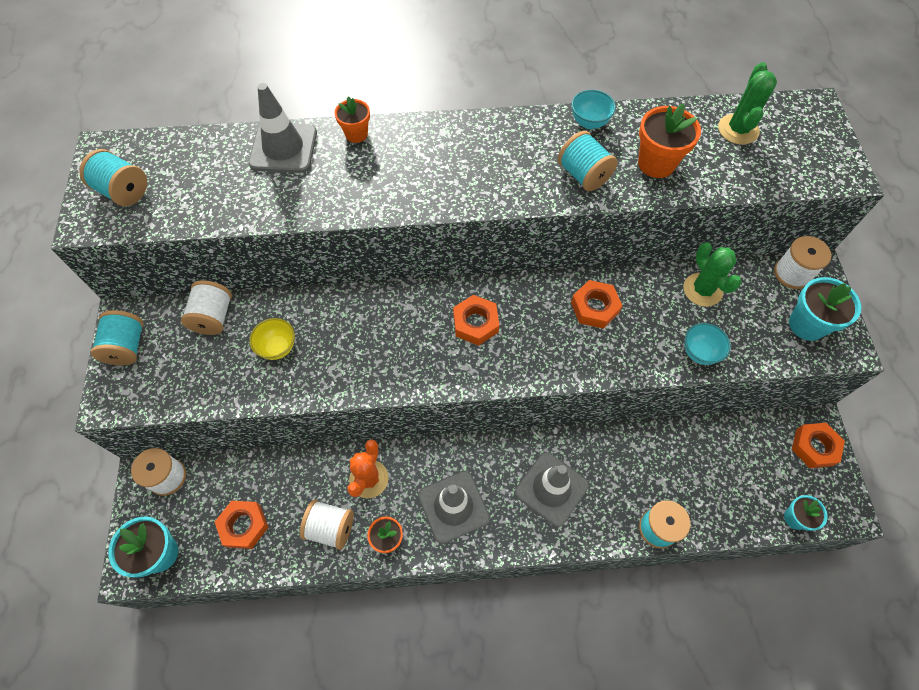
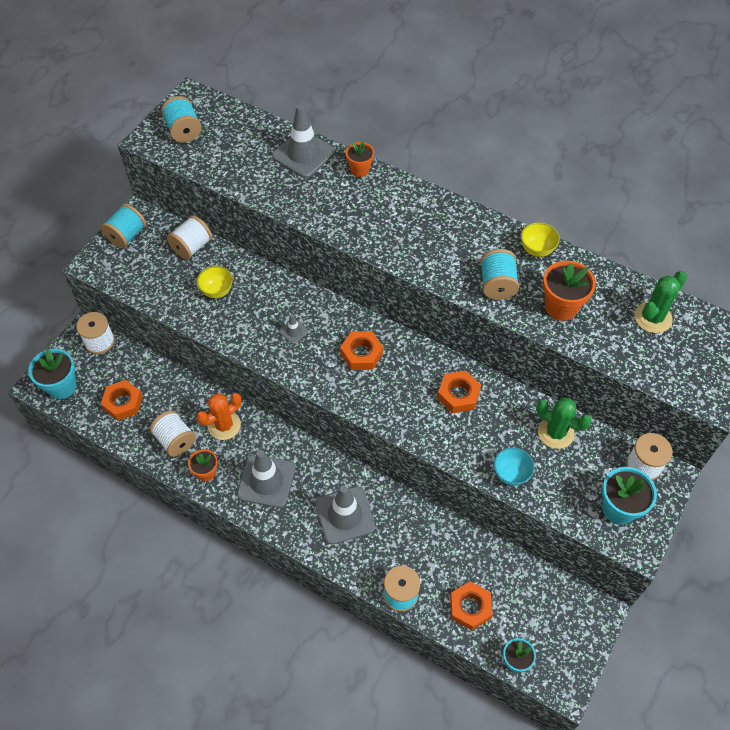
camera: 35 degrees right, 5 degrees down
(391, 342) = (293, 331): none -> grey traffic cone
(589, 122) = (536, 250): turquoise bowl -> yellow bowl
(702, 290) = (555, 432): green cactus -> green cactus turned 75 degrees counterclockwise
(814, 447) = (579, 624): orange nut -> orange nut (470, 607)

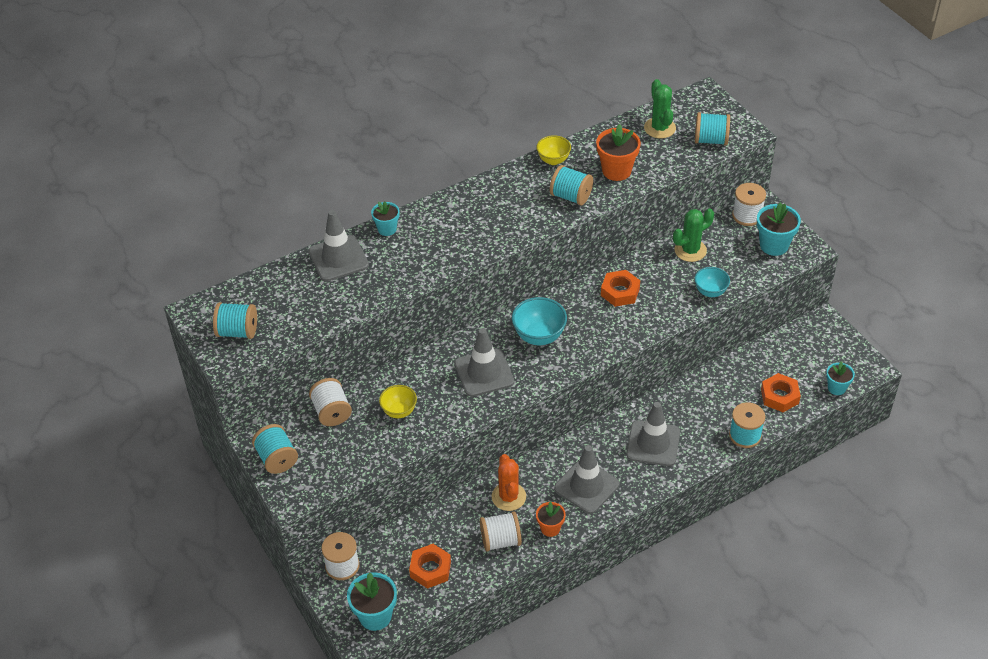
camera: 60 degrees left, 10 degrees down
(293, 331) = (484, 373): grey traffic cone -> grey traffic cone, size x2.23
(360, 170) = (387, 229): orange flower pot -> turquoise flower pot
(361, 354) = (539, 336): orange nut -> turquoise bowl
(671, 371) = (710, 140): none -> turquoise spool

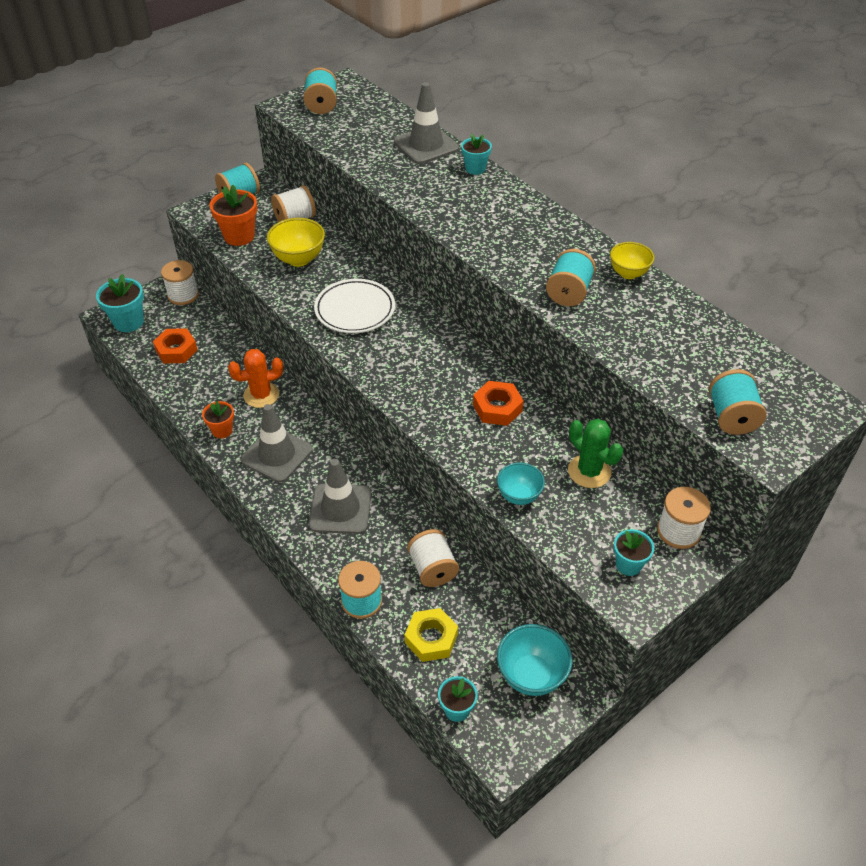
camera: 80 degrees right, 0 degrees up
(399, 411) = (299, 259): yellow bowl -> yellow bowl, size x1.52
(484, 373) = (355, 310): grey traffic cone -> white plate
(500, 540) = (208, 395): white spool -> white spool (432, 569)
(539, 336) = (413, 346): turquoise bowl -> turquoise bowl (531, 675)
(616, 171) = (630, 328): orange flower pot -> orange flower pot (239, 236)
(659, 128) = (733, 363): green cactus -> none
(774, 245) = (628, 565): turquoise flower pot -> turquoise flower pot, size x0.62
(779, 396) = (431, 638): orange nut -> yellow nut

